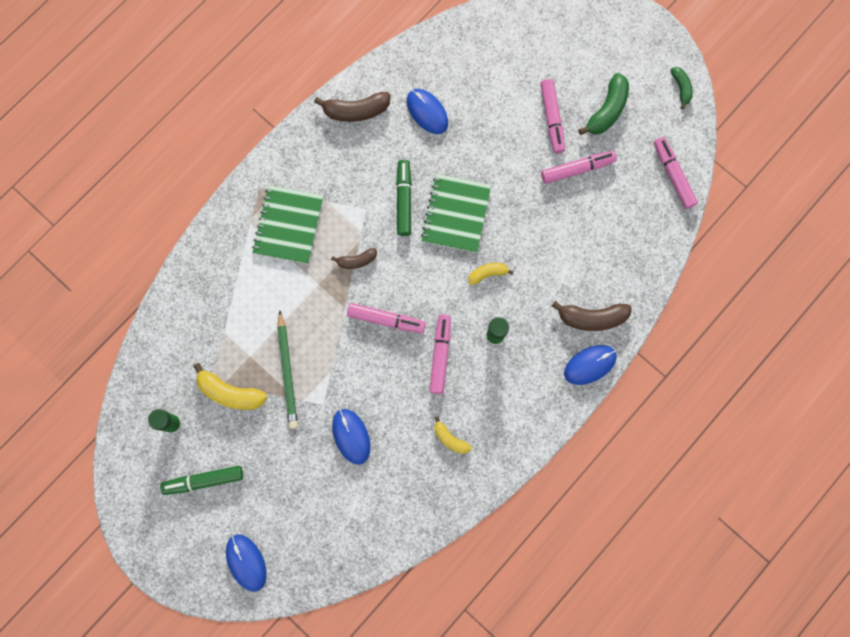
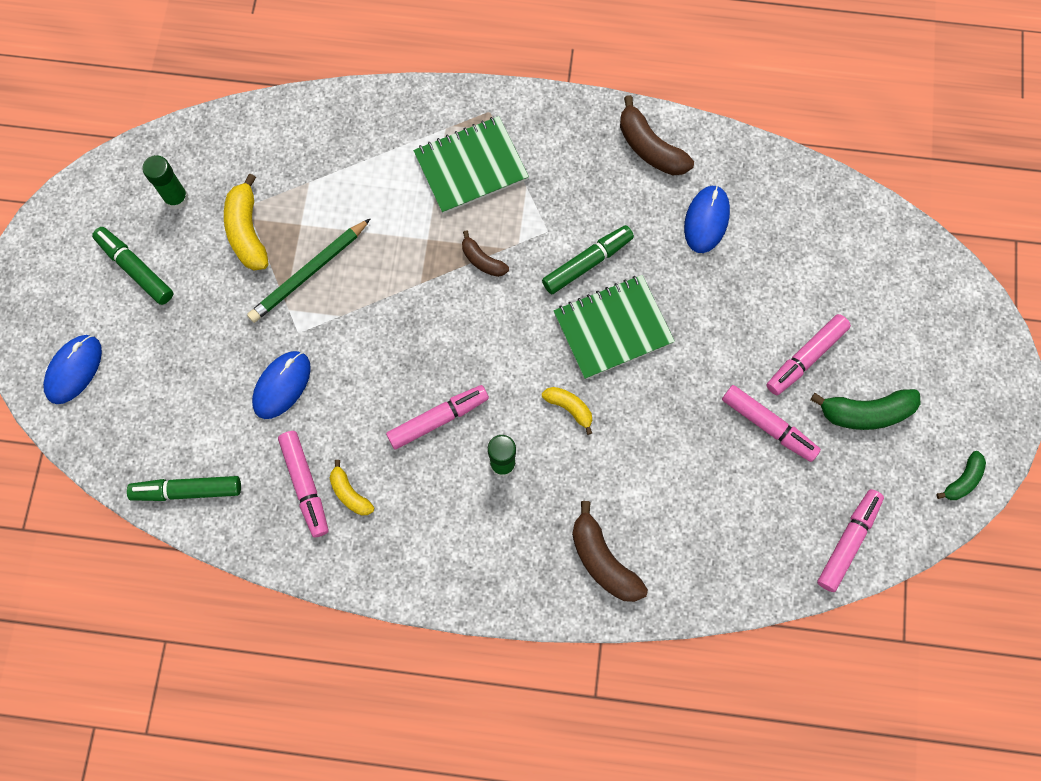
camera: 55 degrees right, 5 degrees down
(379, 538) = (187, 490): none -> green marker
(386, 320) = (438, 335): pink marker -> pink marker (305, 485)
(450, 439) = (350, 493): yellow banana -> yellow banana turned 45 degrees counterclockwise
(590, 365) = (545, 595): blue mouse -> none

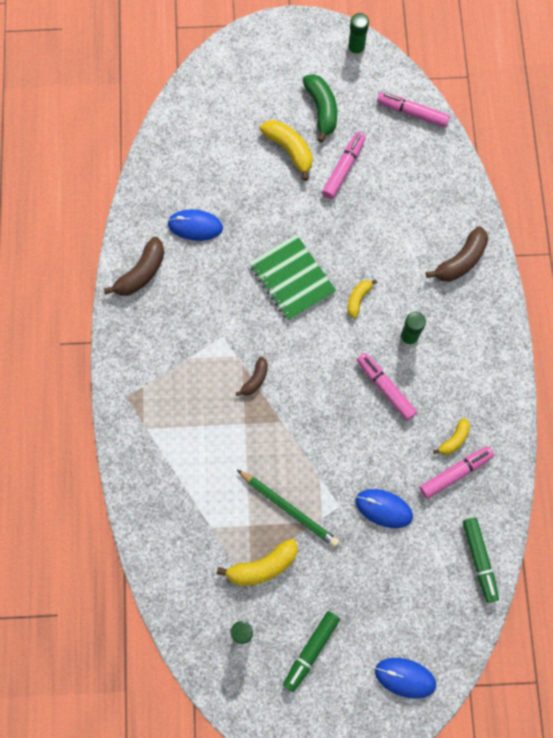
camera: 100 degrees left, 0 degrees up
(471, 167) = (177, 402): green notebook -> none
(587, 263) = (244, 303): green marker -> none
(805, 357) = (289, 150): pink marker -> yellow banana
(962, 480) = (356, 49): green banana -> green glue stick

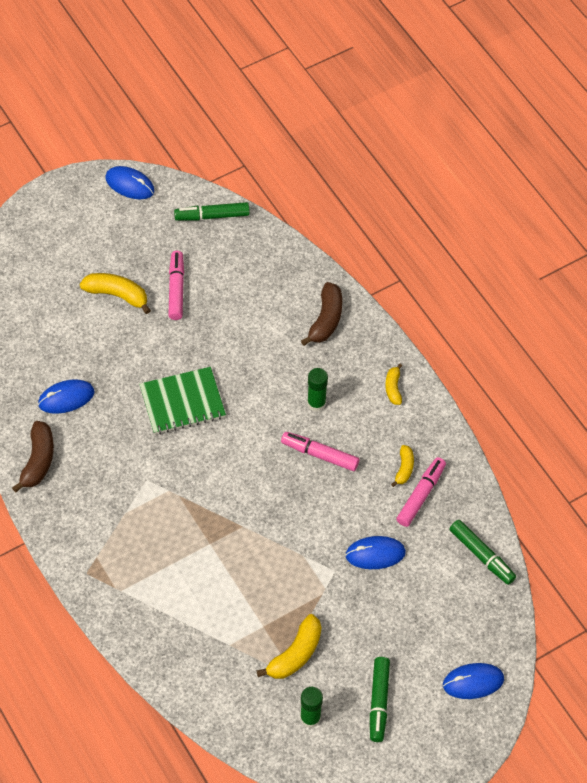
camera: 30 degrees left, 15 degrees down
(255, 379) = (198, 502): brown banana -> none
(289, 509) = (291, 595): green pencil -> none
(292, 278) = (182, 402): green notebook -> green notebook turned 45 degrees counterclockwise
(321, 110) = (127, 248): green banana -> none
(356, 49) = (129, 184): green glue stick -> blue mouse
(358, 299) = (252, 392): yellow banana -> yellow banana (393, 388)
(412, 113) = (212, 216): pink marker -> green marker

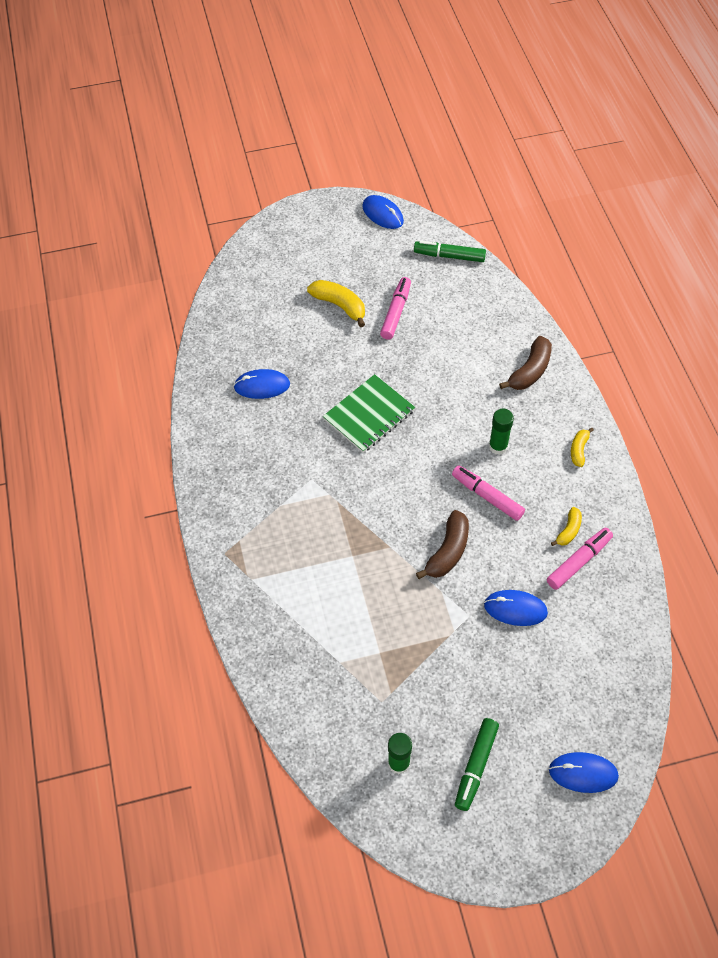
camera: 20 degrees right, 0 degrees up
(38, 461) = (216, 436): brown banana -> brown banana (448, 551)
(182, 402) = (369, 415): green notebook -> green notebook turned 45 degrees counterclockwise
(295, 654) = (403, 690): yellow banana -> none
(481, 555) = (626, 640): green marker -> none

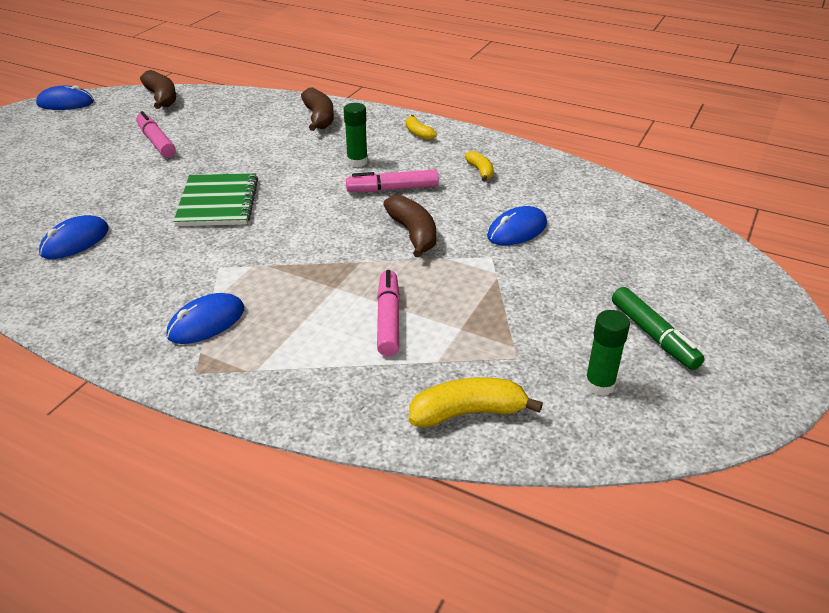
camera: 50 degrees left, 20 degrees down
(340, 306) = (93, 161): yellow banana -> yellow banana (468, 413)
(449, 256) = (161, 98): green marker -> brown banana
(579, 561) = (514, 181): pink marker -> pink marker (388, 319)
(583, 773) = (719, 279): blue mouse -> blue mouse (206, 322)

